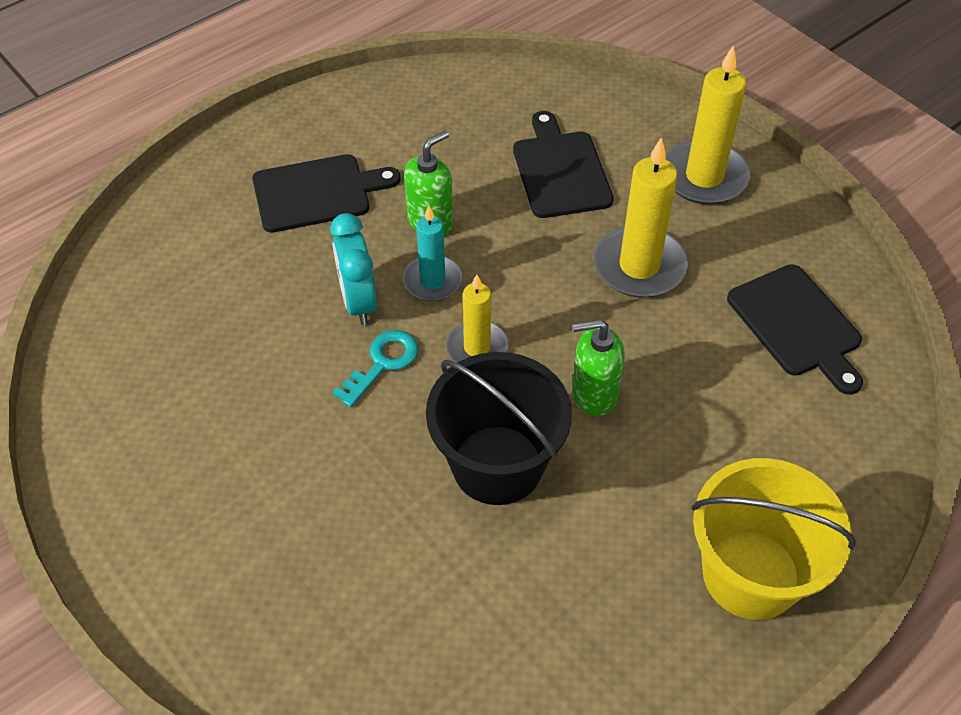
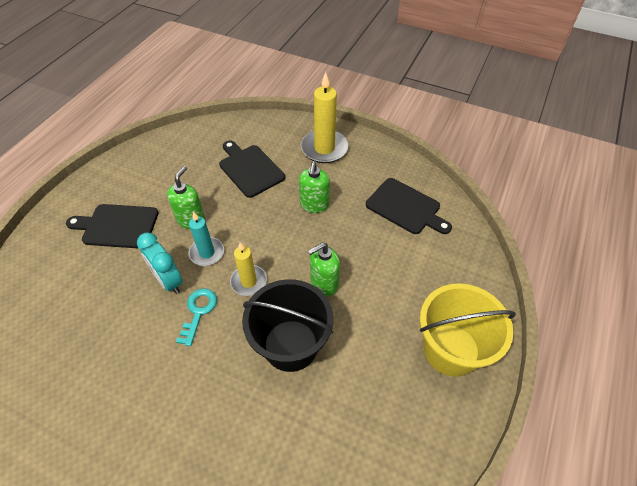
camera: 25 degrees left, 0 degrees up
(317, 193) = (117, 226): black cutting board -> black cutting board turned 135 degrees counterclockwise
(639, 266) = (314, 205): yellow candle -> green soap dispenser

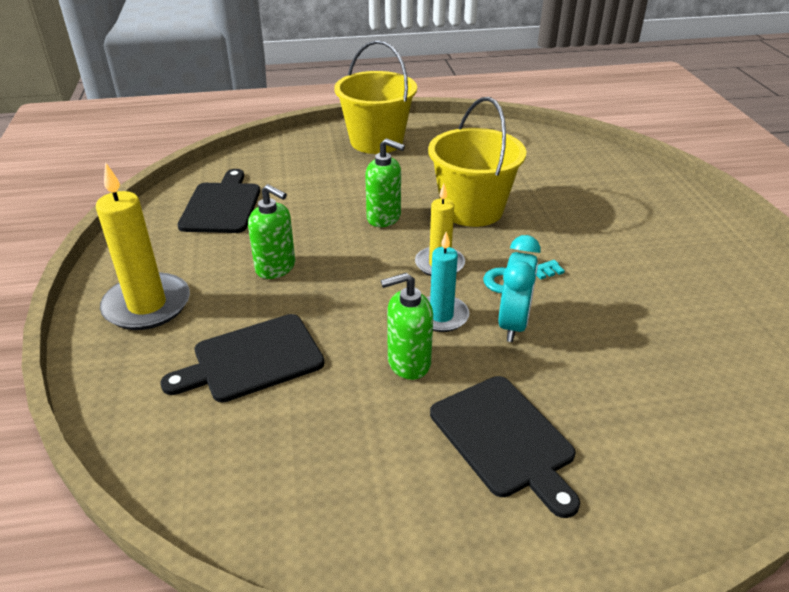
camera: 125 degrees left, 15 degrees down
(250, 169) = (252, 359): black cutting board -> black cutting board turned 45 degrees clockwise
(291, 345) = (472, 209): black bucket -> yellow bucket
(314, 205) = (276, 268): green soap dispenser -> green soap dispenser turned 60 degrees clockwise

